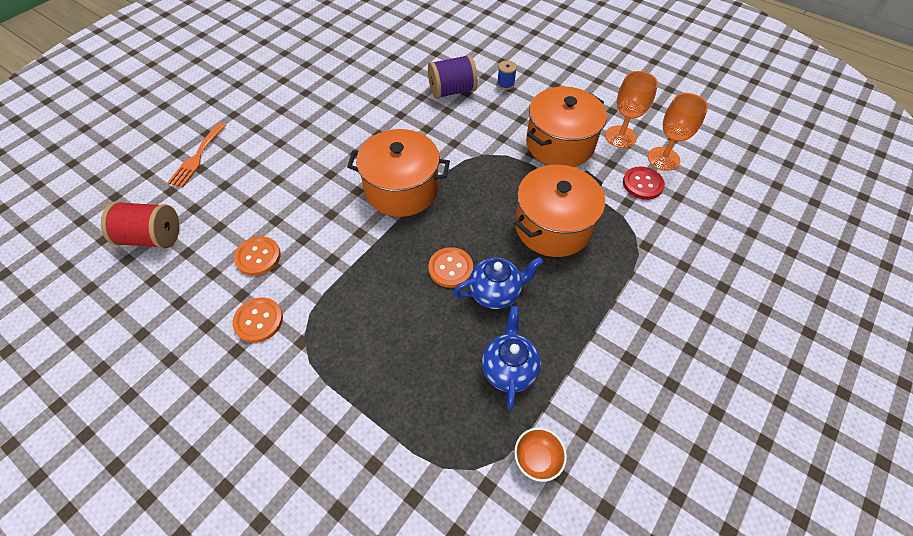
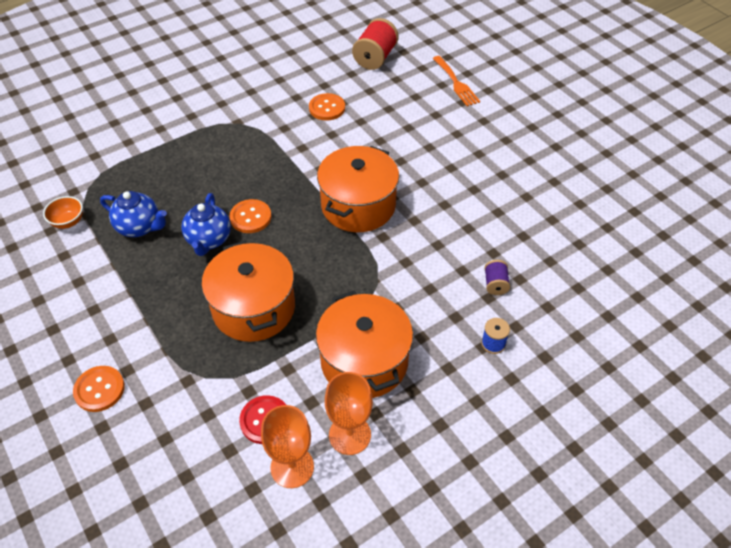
camera: 110 degrees right, 5 degrees down
(197, 157) = (456, 83): orange fork -> orange fork turned 150 degrees counterclockwise
(258, 320) = (268, 103): orange button -> orange button (99, 389)
(452, 91) = (495, 284): purple spool -> purple spool, size x0.53

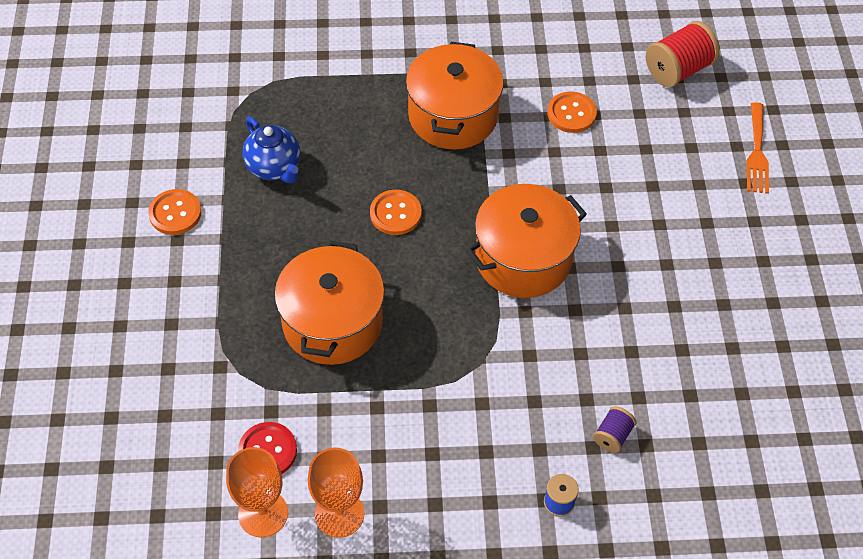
camera: 30 degrees right, 5 degrees up
(68, 222) = (208, 125): orange bowl -> none
(99, 389) = (135, 330): orange button -> orange button (175, 213)
(209, 240) = (335, 219): blue teapot -> none
(364, 361) = (406, 444): orange pot -> orange pot (453, 116)

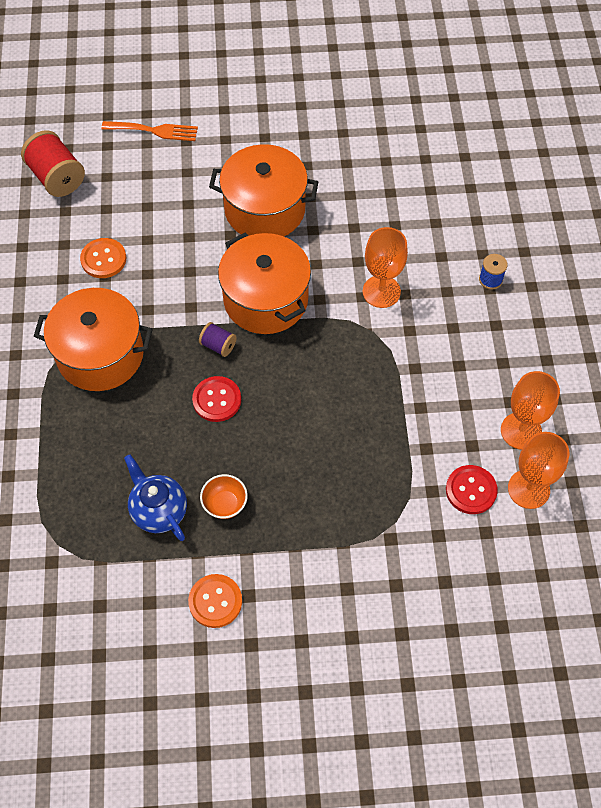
camera: 90 degrees left, 5 degrees up
(274, 167) = (159, 511): blue teapot -> blue teapot turned 90 degrees counterclockwise
(276, 221) = (225, 504): none -> orange bowl
(332, 322) = (338, 447): orange pot -> orange pot (265, 209)
(395, 213) = (217, 400): orange button -> red button
(537, 376) = (381, 291): none -> orange goblet
(612, 435) = (430, 243): purple spool -> purple spool (218, 345)

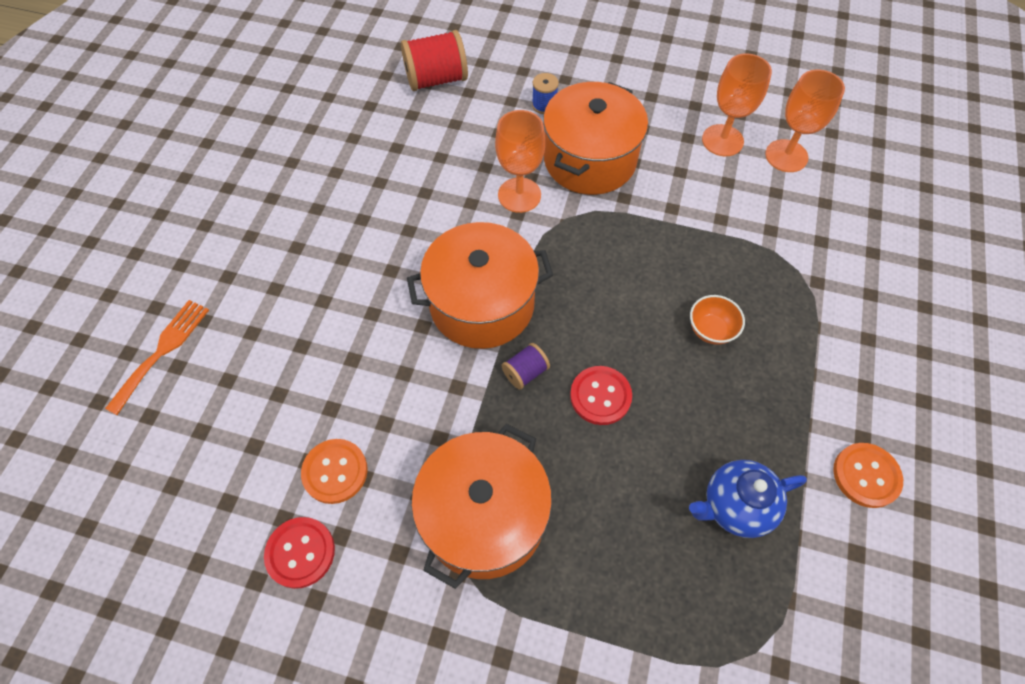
camera: 70 degrees left, 0 degrees up
(57, 177) = (162, 498): red spool -> red spool (436, 79)
(225, 504) = (742, 428): orange bowl -> orange bowl (711, 330)
(265, 209) = (355, 267): orange pot -> orange pot (589, 160)
(471, 490) = (777, 199): red button -> red button (300, 553)

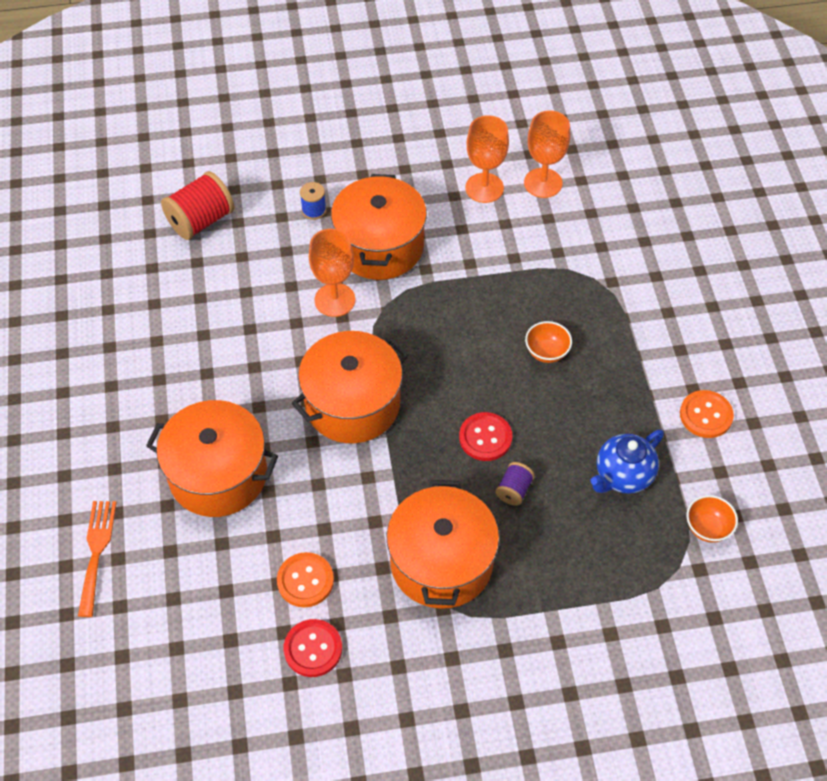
camera: 25 degrees left, 5 degrees down
(315, 322) = (218, 475): none -> orange pot
(525, 372) = (417, 444): purple spool -> purple spool (514, 490)
(812, 618) = (707, 528): none -> orange bowl

